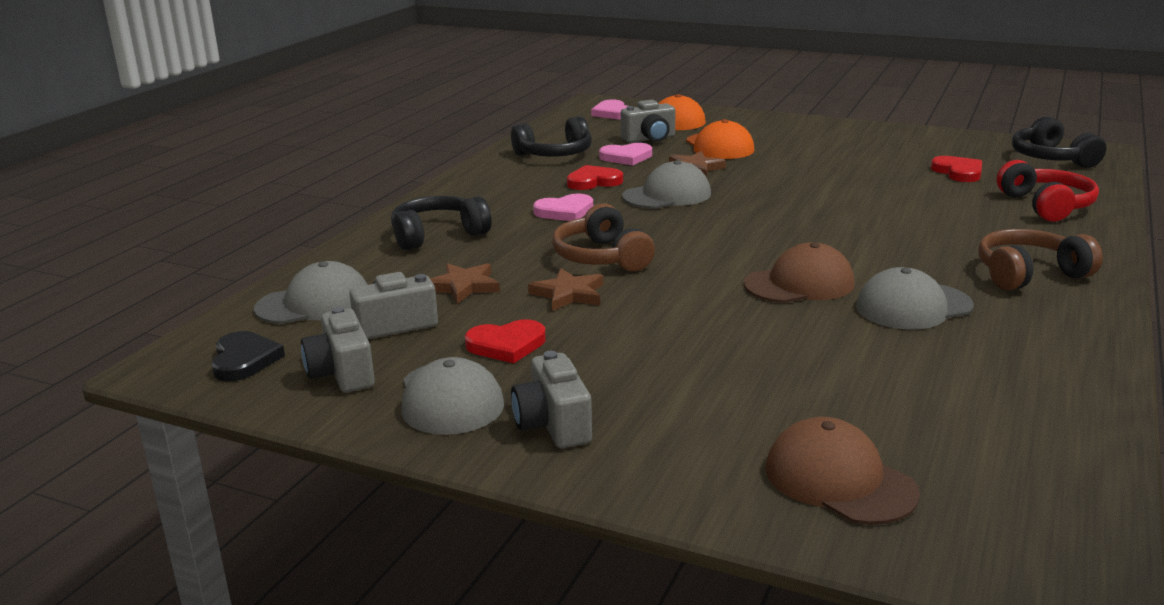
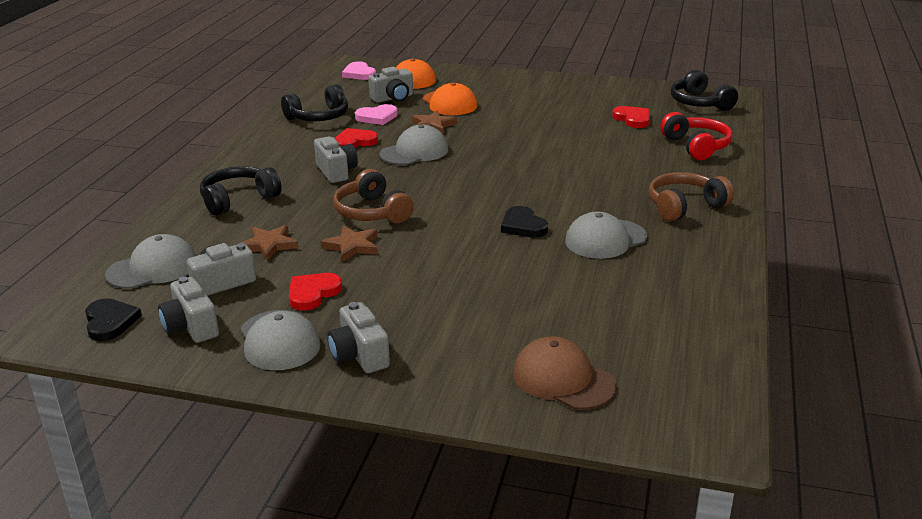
camera: 10 degrees left, 5 degrees up
(506, 345) = (313, 293): red heart -> red heart turned 150 degrees clockwise
(565, 211) = (336, 172): pink heart -> grey camera
(799, 284) = (523, 226): brown cap -> black heart

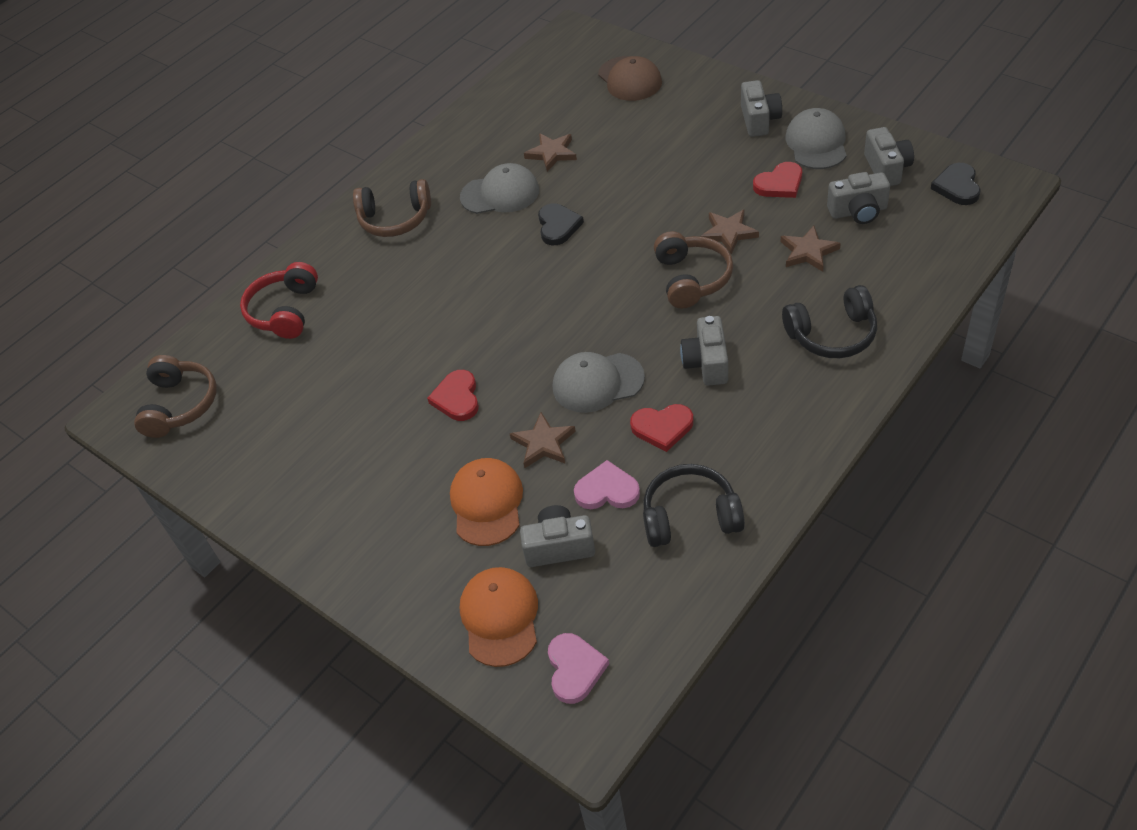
camera: 150 degrees left, 20 degrees up
(153, 268) = (925, 243): grey cap -> none
(586, 280) = (552, 153): none -> brown star
(633, 119) = (293, 388): red heart -> red heart (457, 398)
(699, 103) = (180, 405): black headphones -> brown headphones

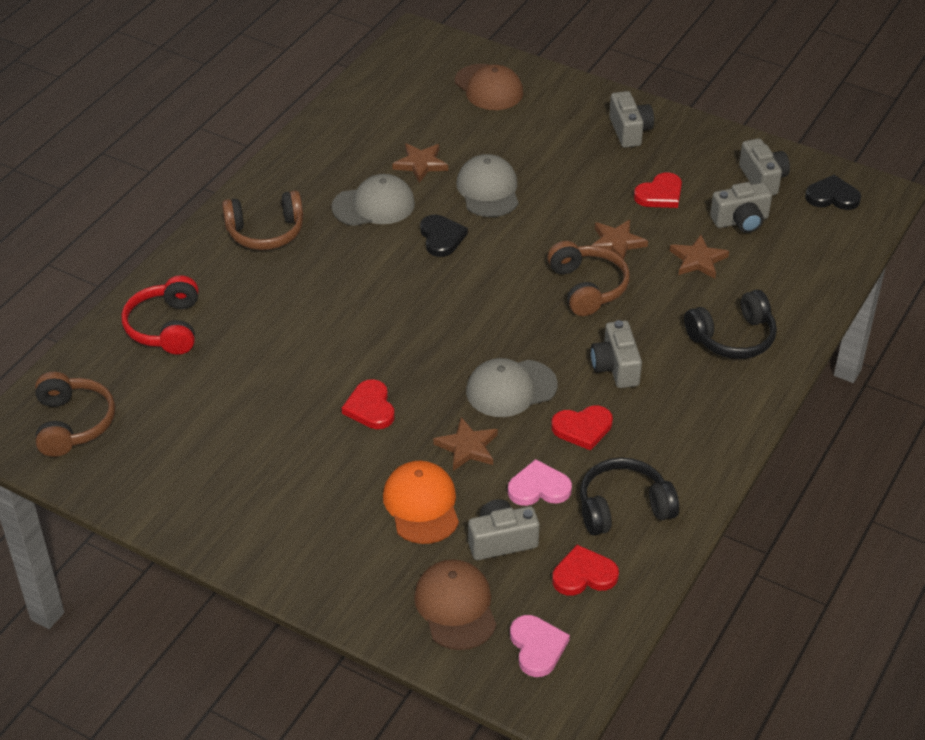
camera: 15 degrees left, 5 degrees down
(500, 617) = (455, 607): orange cap -> brown cap
(637, 589) = (584, 575): none -> red heart
(816, 143) = (690, 154): grey cap -> grey cap (488, 190)
(957, 187) = (832, 196): black heart -> black heart turned 105 degrees clockwise

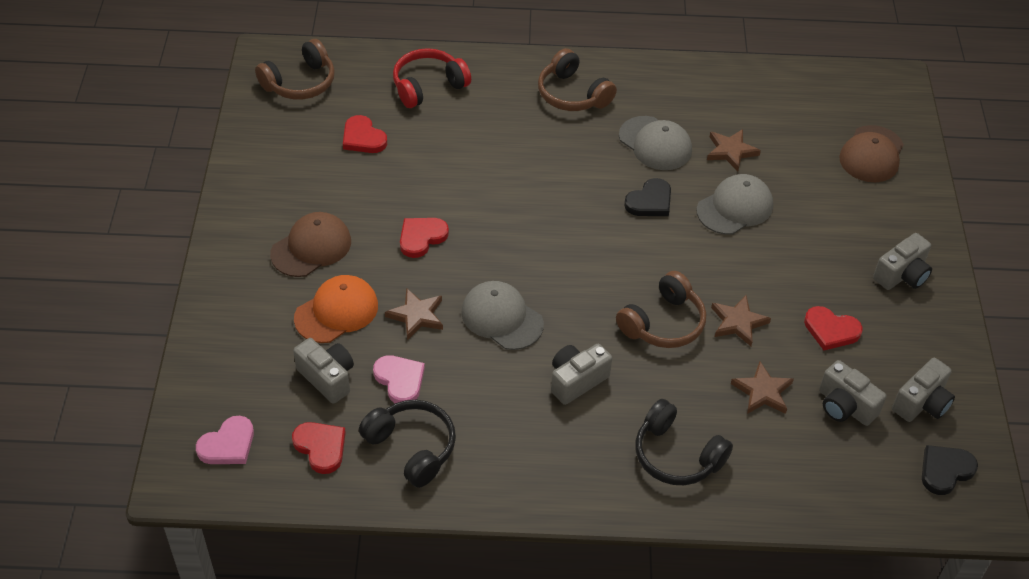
camera: 60 degrees right, 5 degrees up
(455, 607) = (243, 375): brown cap -> brown cap (311, 247)
(582, 428) = (487, 384): red heart -> red heart (363, 138)
(832, 196) = (945, 470): black heart -> black heart turned 105 degrees counterclockwise

